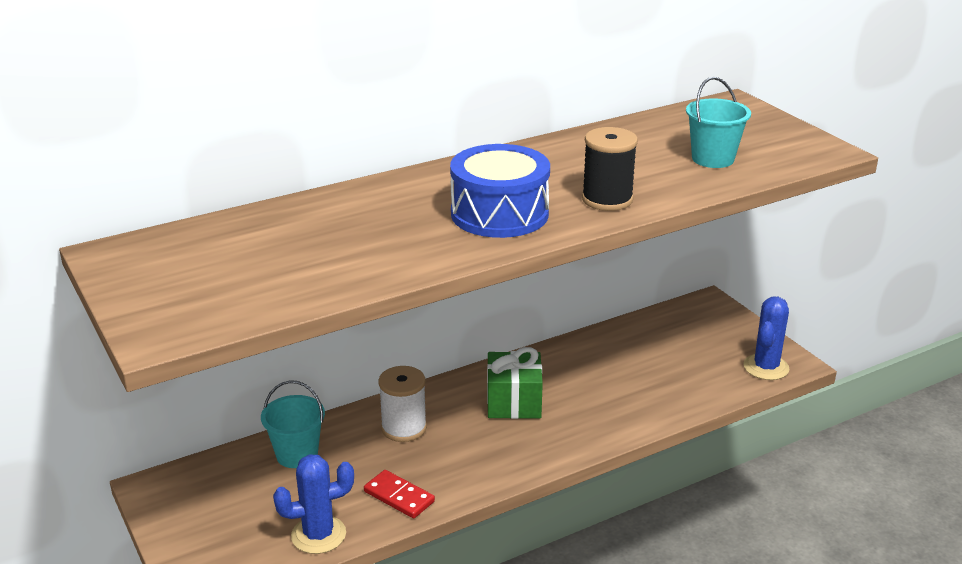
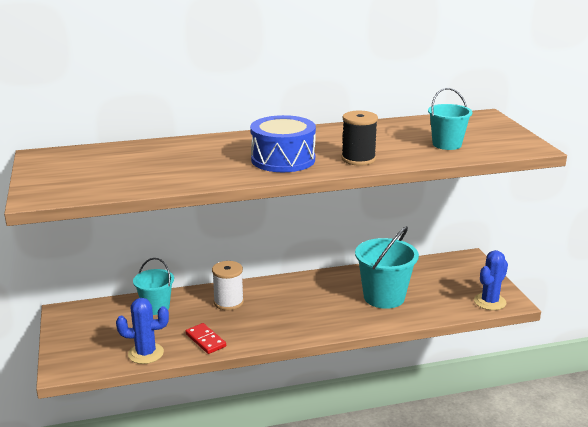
camera: 15 degrees right, 5 degrees down
(514, 402) = (306, 298): green gift -> none
(622, 383) = (384, 297): none -> turquoise bucket

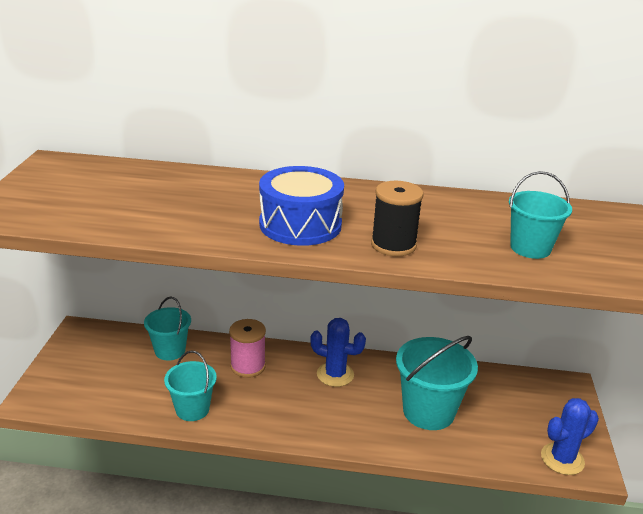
camera: 20 degrees right, 5 degrees up
(146, 353) = (121, 407): blue cactus -> blue cactus (335, 374)
(205, 340) = (192, 409): red domino -> turquoise bucket
(228, 302) = (248, 366): white spool -> pink spool

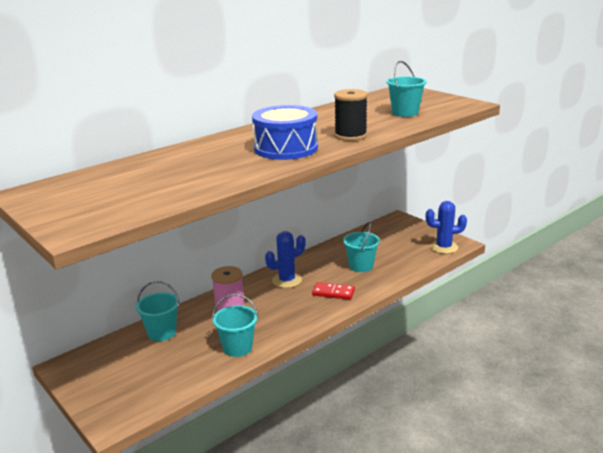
camera: 45 degrees left, 5 degrees down
(353, 420) = (333, 292): none -> red domino
(428, 411) = (361, 266): turquoise bucket -> turquoise bucket, size x0.63
(562, 459) = (444, 247): blue cactus -> blue cactus turned 75 degrees clockwise

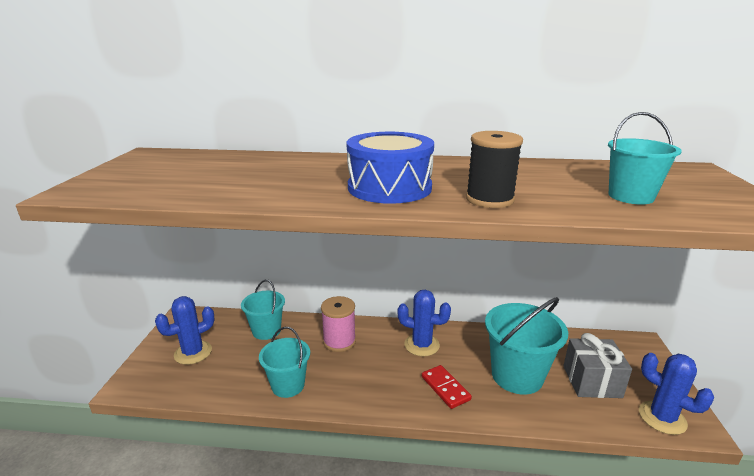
camera: 45 degrees right, 0 degrees up
(126, 377) = (193, 353): none -> blue cactus
(361, 266) = (517, 376): turquoise bucket -> turquoise bucket, size x1.58
(398, 248) = (592, 381): none -> grey gift

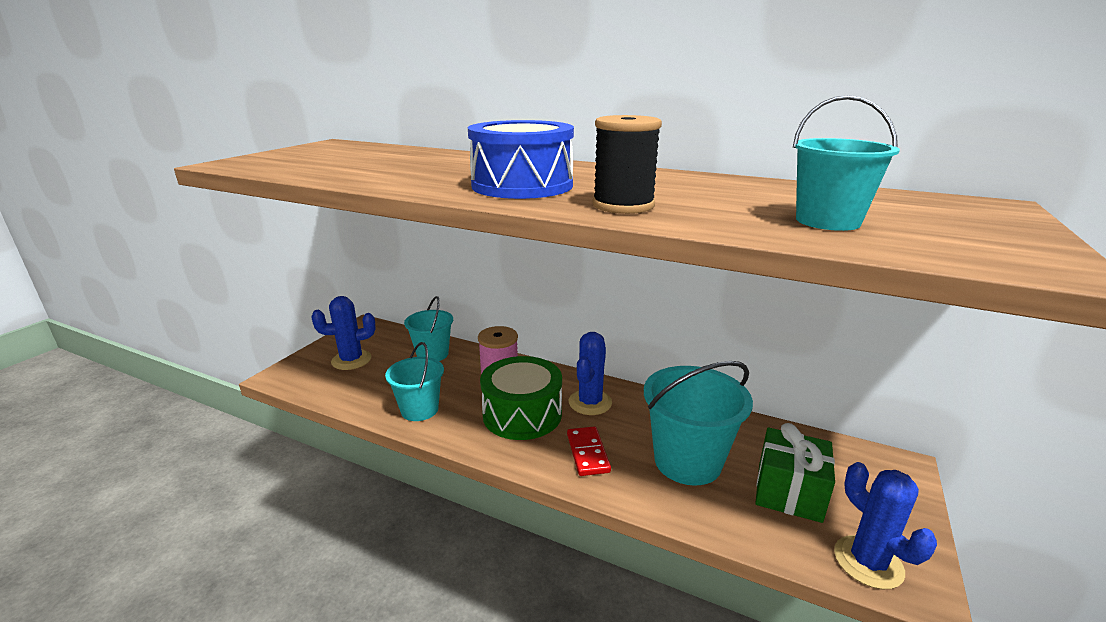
camera: 20 degrees right, 0 degrees up
(376, 368) = (522, 414): none -> green drum
(421, 345) = (590, 402): blue cactus -> blue cactus turned 75 degrees clockwise
(592, 381) = (789, 492): grey gift -> green gift

